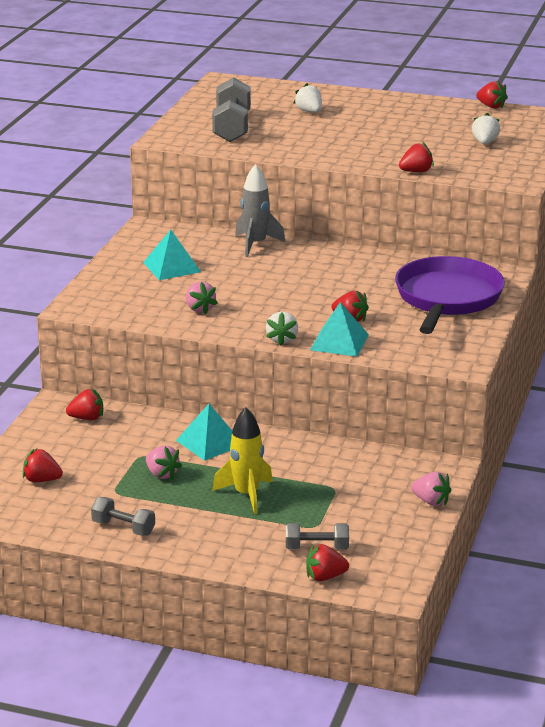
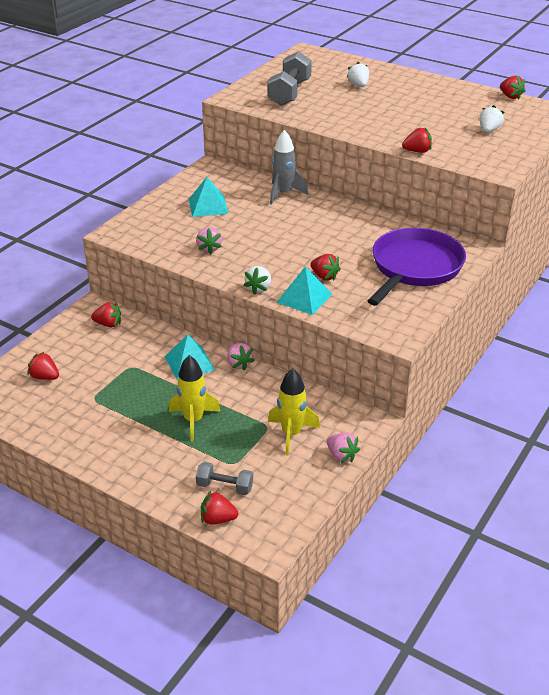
camera: 15 degrees right, 10 degrees up
(123, 528) = (82, 435): grey dumbbell -> none
(162, 474) = (137, 388): pink strawberry -> pink strawberry (239, 364)
(365, 490) = (291, 434): none -> yellow rocket

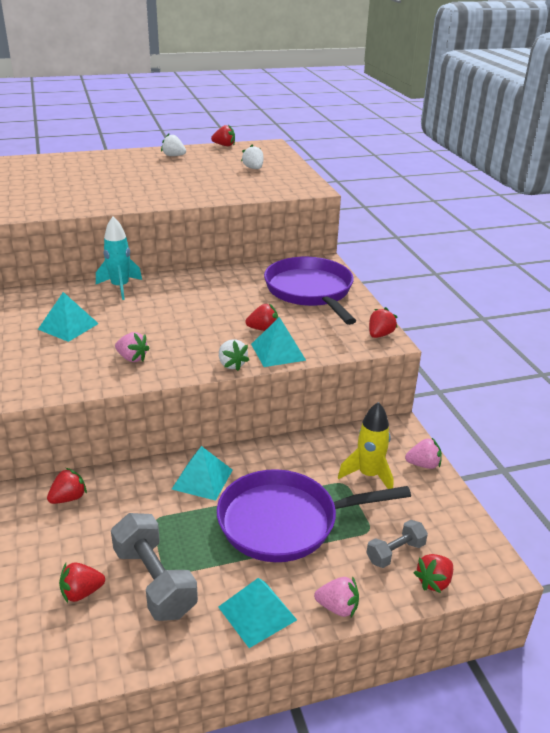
camera: 50 degrees left, 5 degrees down
(102, 452) = (257, 613): none -> turquoise pyramid
(193, 420) = (285, 521): yellow rocket -> purple pan
(239, 364) = (243, 452): pink strawberry -> pink strawberry (337, 607)
(284, 194) = (120, 287): grey rocket -> turquoise rocket
(289, 93) = (50, 193): grey dumbbell -> grey dumbbell (155, 581)
(358, 85) = (99, 171): white strawberry -> white strawberry (173, 156)
(417, 151) = (235, 197): red strawberry -> red strawberry (380, 335)

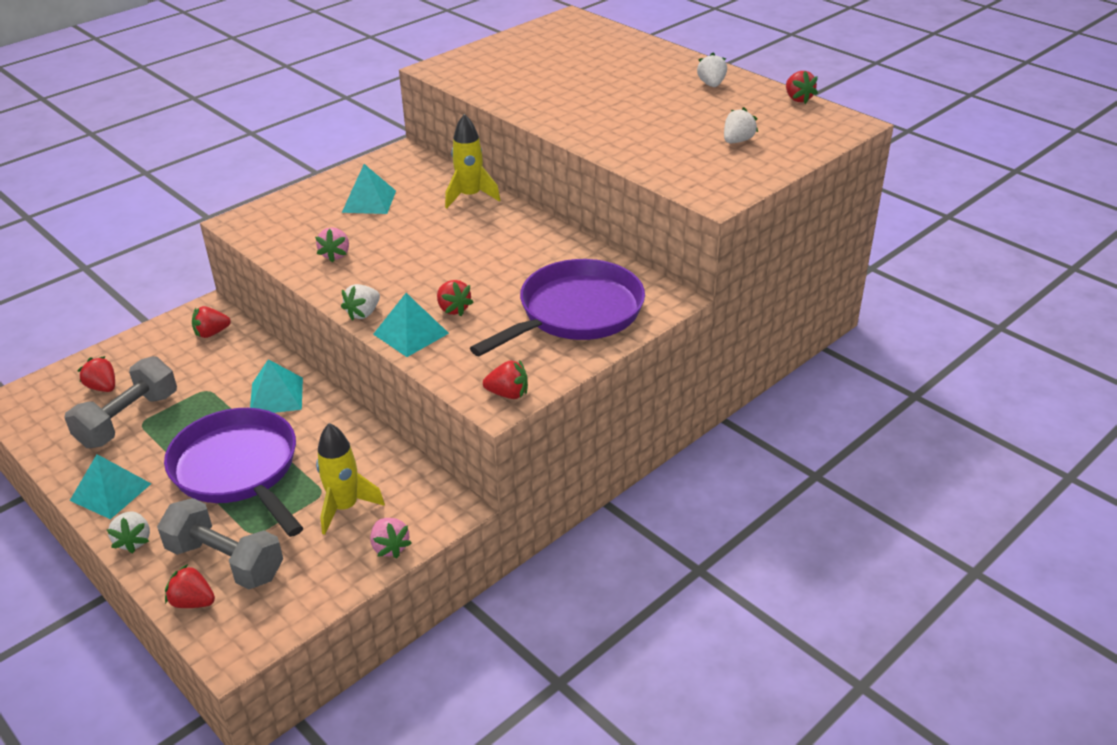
camera: 65 degrees right, 5 degrees up
(68, 498) = (211, 333): red strawberry -> red strawberry turned 135 degrees clockwise
(120, 287) = (470, 196): turquoise rocket -> yellow rocket
(337, 607) = (134, 541): pink strawberry -> white strawberry
(395, 553) = (225, 562): grey dumbbell -> grey dumbbell, size x1.74

